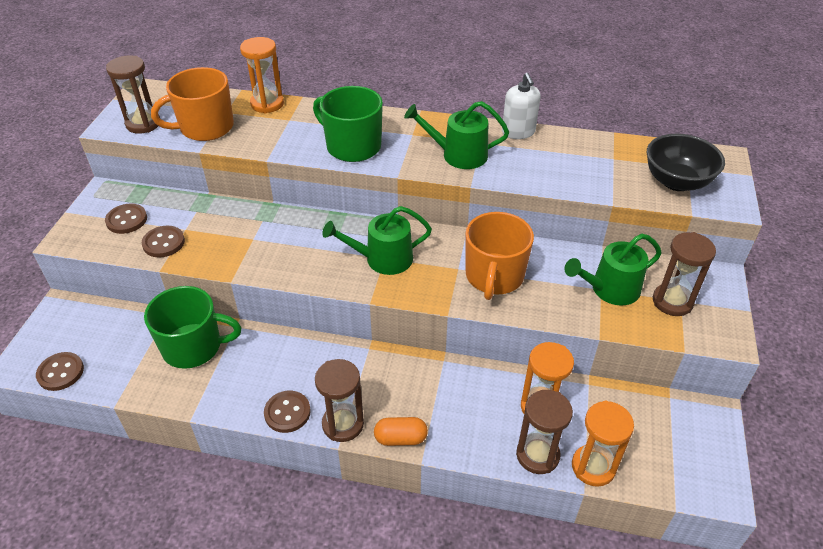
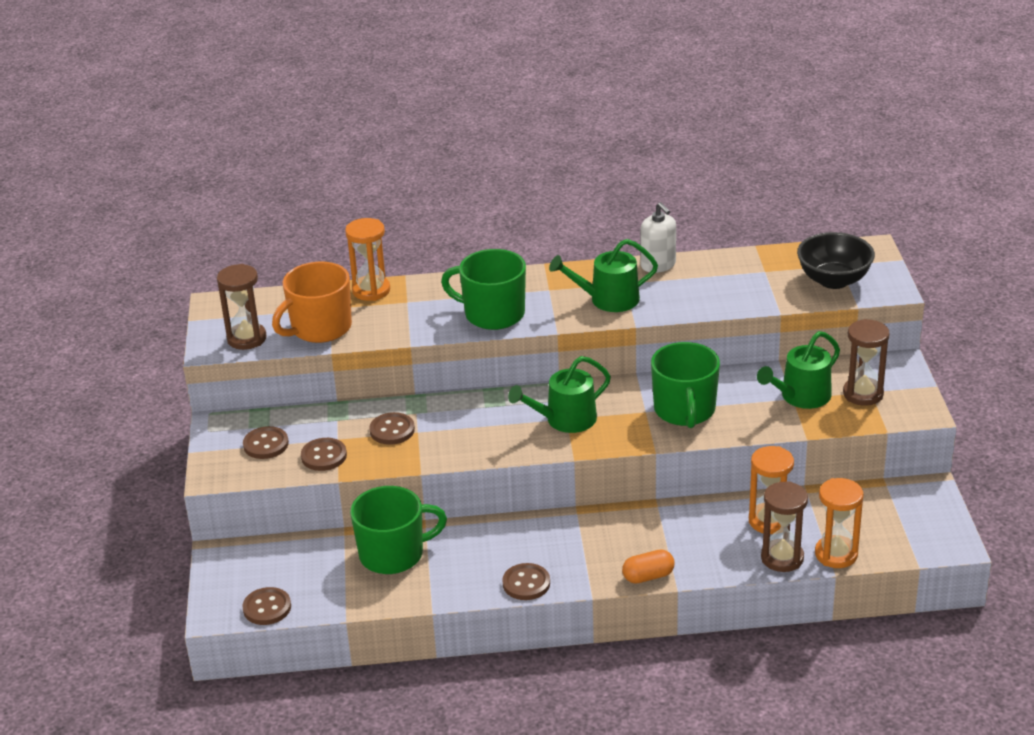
camera: 15 degrees left, 10 degrees down
(233, 232) = (392, 430): none -> brown button
(343, 424) = (586, 579): brown hourglass -> none
(494, 276) = (684, 410): orange mug -> green mug

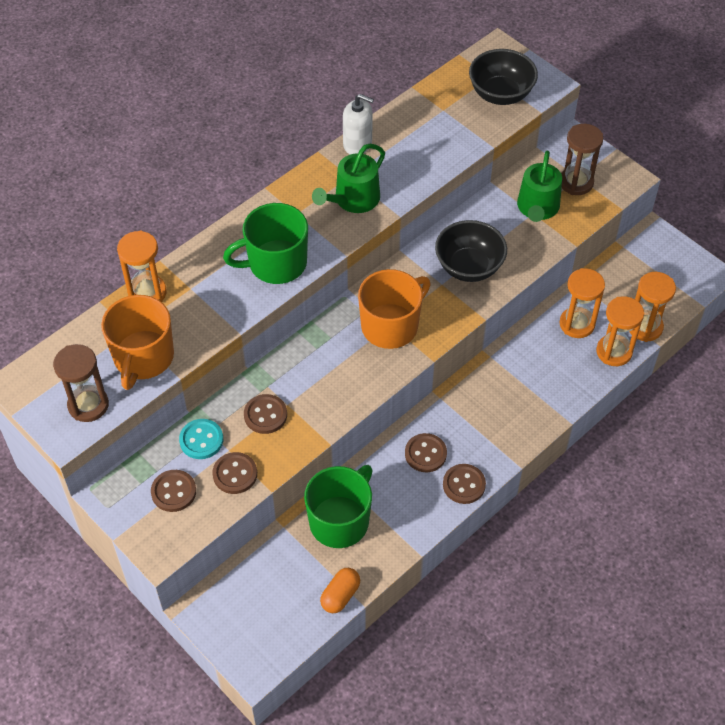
camera: 40 degrees left, 20 degrees up
(267, 608) = (291, 635): brown button -> brown button (425, 454)
(324, 422) = (201, 440): none -> turquoise button
(565, 420) = (391, 326): green watering can -> orange mug
(648, 576) = (541, 424): orange capsule -> orange capsule (340, 595)
(684, 410) = (469, 267): green mug -> black bowl
(782, 558) = (614, 352): brown hourglass -> orange hourglass

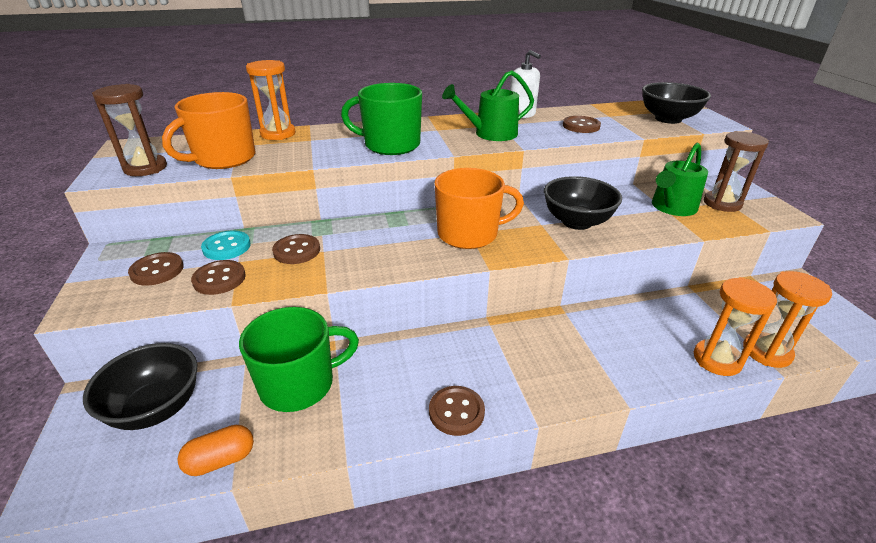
camera: 30 degrees right, 20 degrees down
(257, 590) = (156, 408): none -> black bowl
(425, 454) = (437, 364): brown button -> brown button (581, 126)
(577, 324) = (679, 321): orange hourglass -> none

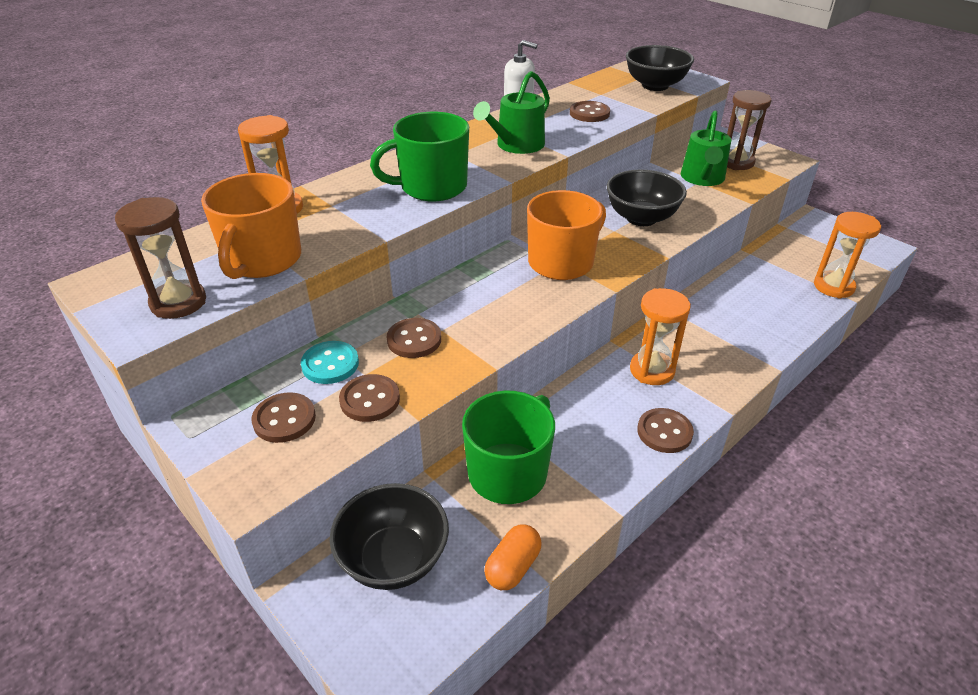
camera: 30 degrees left, 5 degrees up
(717, 360) = (807, 306): orange hourglass -> orange hourglass (652, 370)

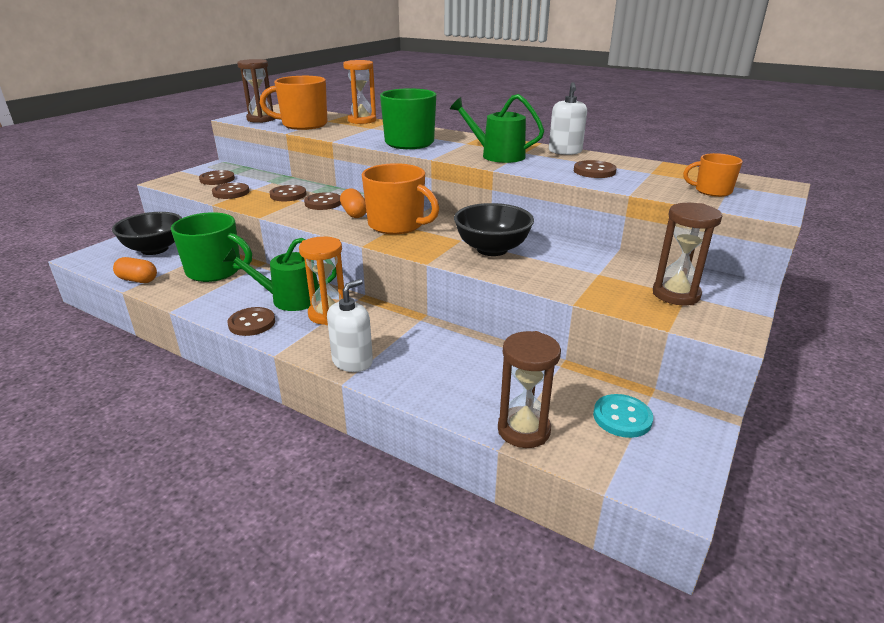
camera: 75 degrees right, 10 degrees down
(330, 364) = (263, 181): turquoise button -> turquoise button (622, 417)
(464, 310) = (323, 203): none -> brown button
(514, 288) = (354, 213): none -> orange capsule
(655, 86) = (712, 191): black bowl -> orange mug
(702, 178) = (609, 275): green watering can -> green watering can (290, 299)
(745, 360) = (352, 361): none -> white soap dispenser
(833, 286) = (523, 430): orange hourglass -> brown hourglass

